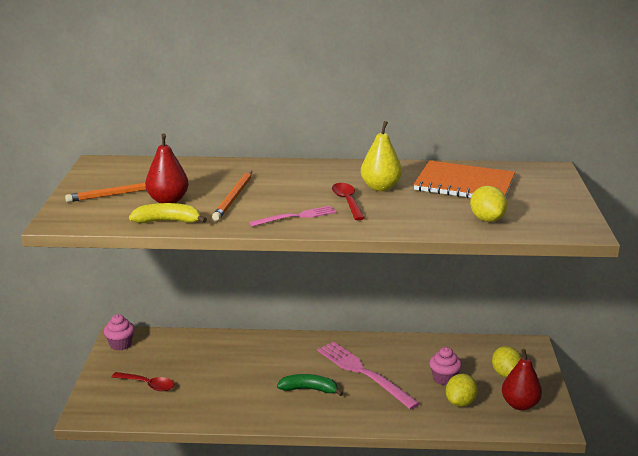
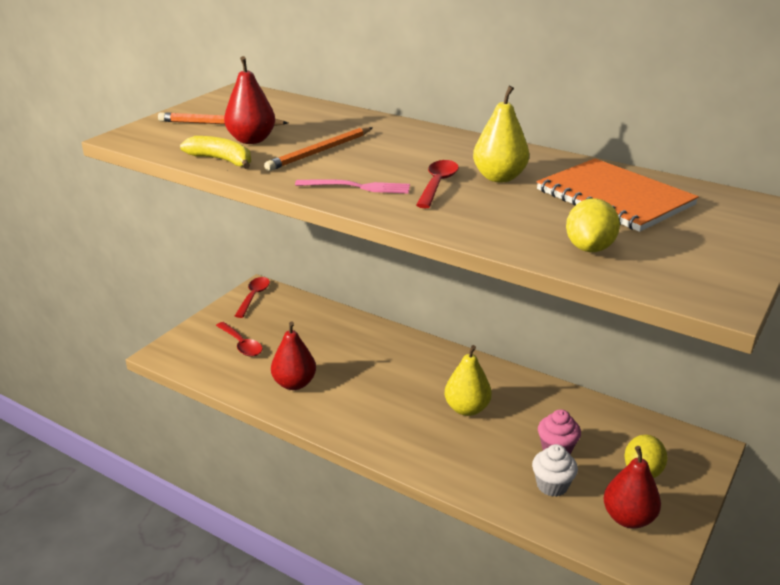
camera: 30 degrees right, 5 degrees up
(120, 344) = (254, 297): pink cupcake -> red spoon
(221, 399) = (294, 384): none -> red pear
(309, 389) = (391, 405): green banana -> none
(364, 373) = (467, 409): pink fork -> yellow pear
(460, 402) = (552, 485): yellow lemon -> white cupcake

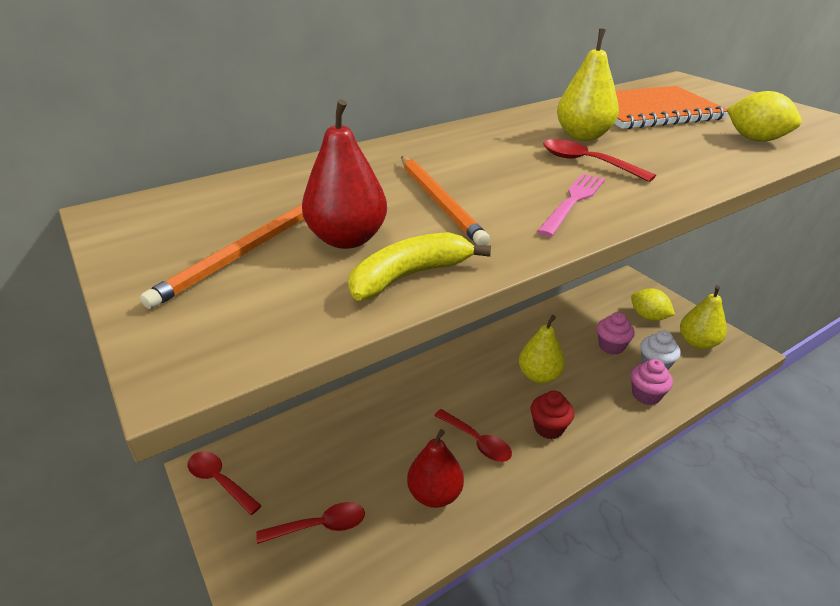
camera: 65 degrees left, 5 degrees up
(358, 391) = (477, 441): none -> red spoon
(402, 426) = (548, 428): none -> red cupcake
(496, 483) = (646, 395): none -> pink cupcake
(628, 518) = (697, 343): red pear -> yellow pear

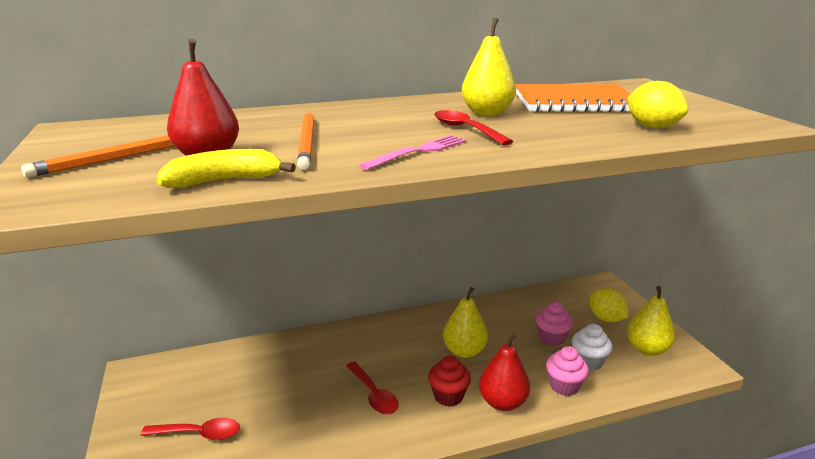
camera: 15 degrees right, 10 degrees down
(219, 481) = (140, 383): red spoon -> none
(435, 494) = (311, 429): red pear -> red pear (502, 402)

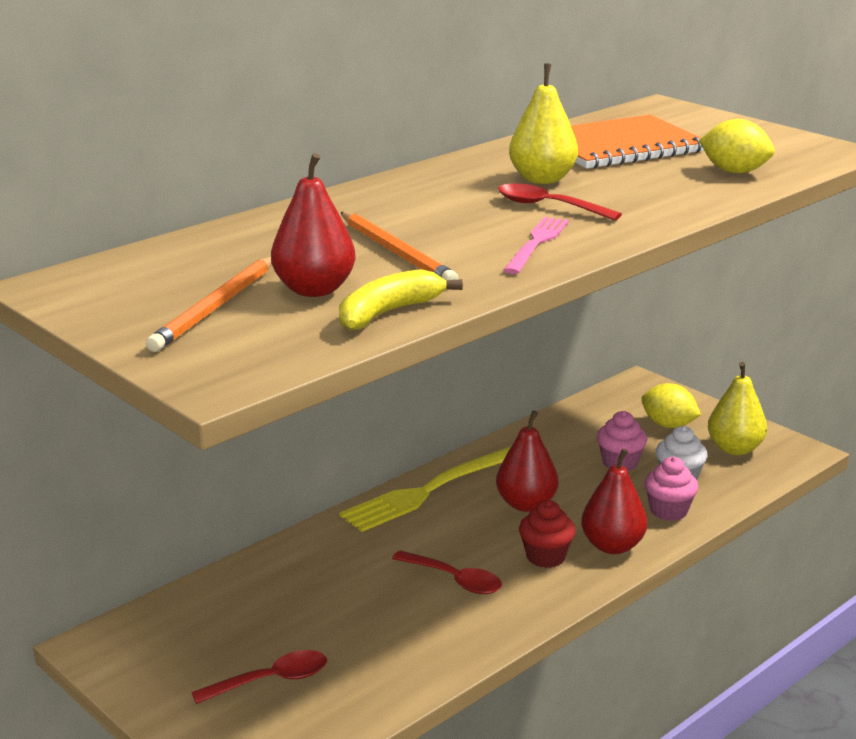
camera: 25 degrees left, 0 degrees up
(410, 323) = (431, 490): none -> yellow fork
(464, 351) = (526, 504): yellow pear -> red pear

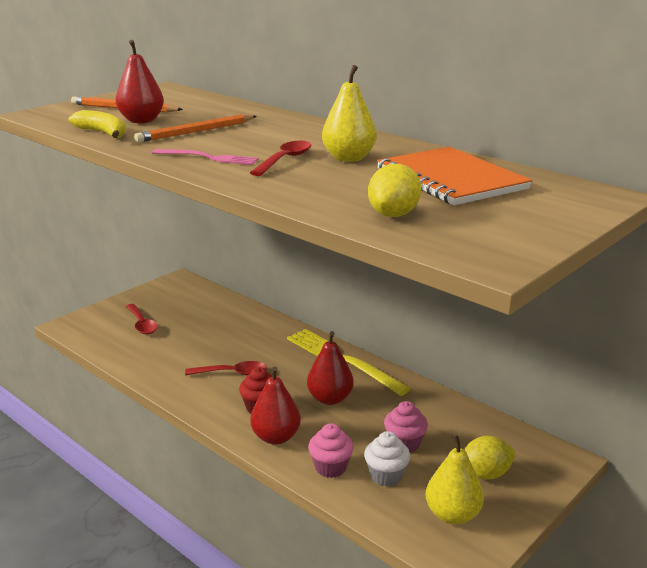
camera: 85 degrees right, 0 degrees up
(454, 580) = (232, 373): red spoon -> red spoon turned 120 degrees counterclockwise
(668, 425) = (485, 474): yellow lemon -> yellow lemon turned 45 degrees clockwise

